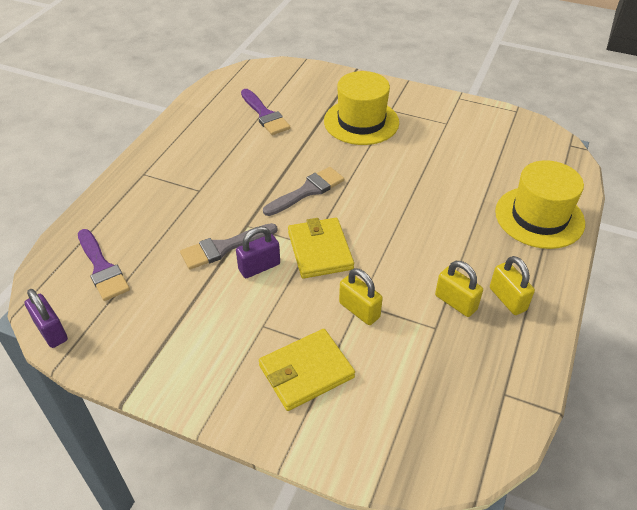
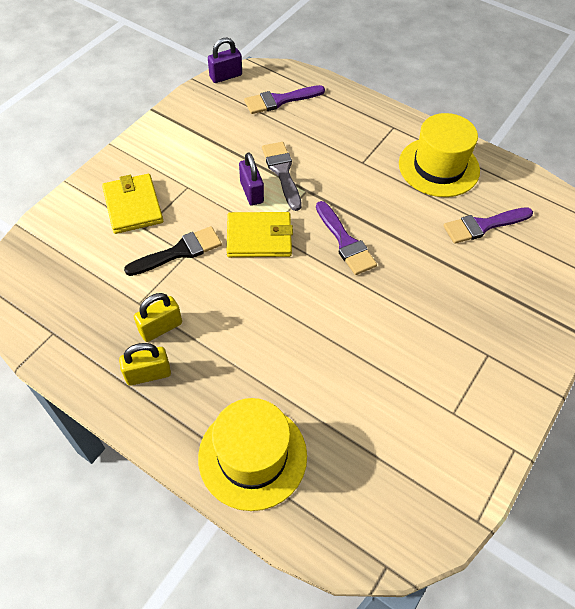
camera: 100 degrees right, 10 degrees up
(307, 191) = (345, 242): grey brush -> purple brush
(359, 310) = (179, 252): yellow padlock -> black brush
(361, 122) = (463, 315): yellow hat -> yellow hat (438, 167)

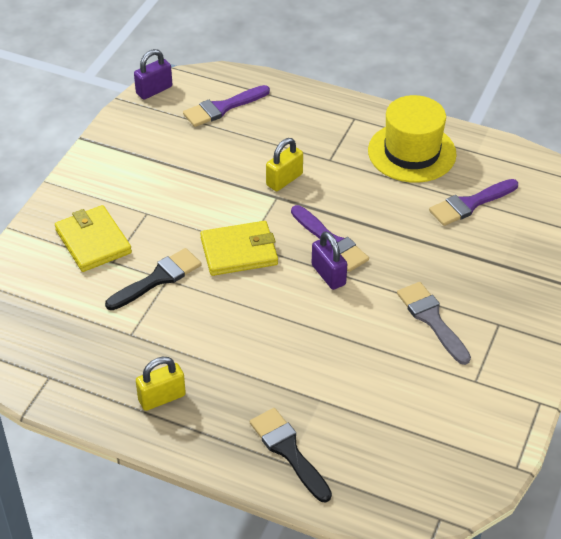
camera: 10 degrees left, 10 degrees down
(161, 327) = (161, 353): yellow padlock -> yellow padlock (284, 180)
(252, 192) = (218, 208): purple padlock -> purple padlock (328, 275)
(252, 456) = (288, 451): yellow hat -> black brush
(282, 172) = (245, 182): grey brush -> grey brush (431, 319)

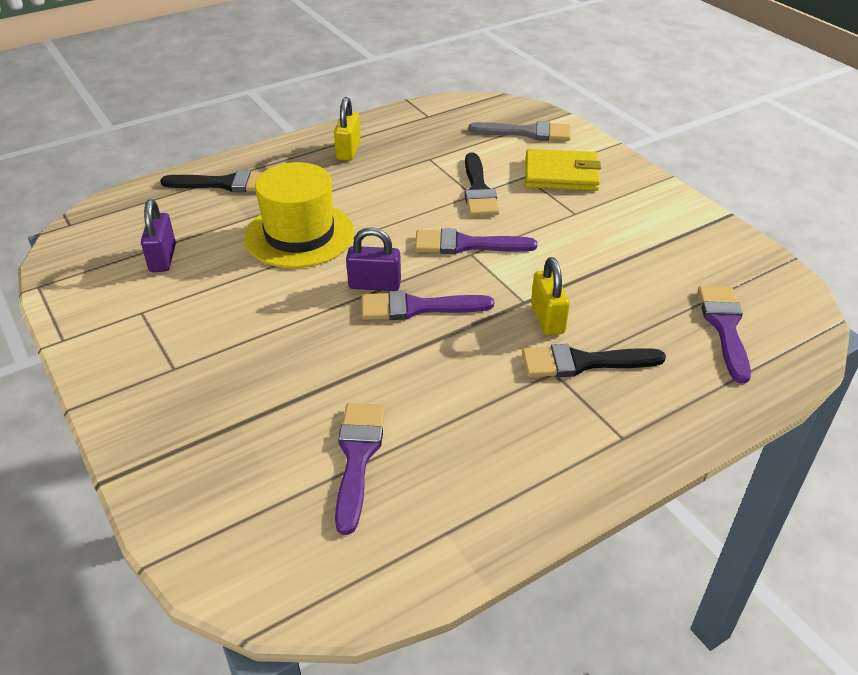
camera: 125 degrees right, 5 degrees down
(154, 90) = (796, 288): purple padlock -> purple padlock (162, 258)
(239, 251) = (466, 245): yellow wallet -> purple brush
(310, 151) = (583, 362): none -> black brush
(412, 152) = (504, 457): yellow hat -> yellow hat (299, 235)
(431, 319) = (239, 323): grey brush -> grey brush (527, 133)

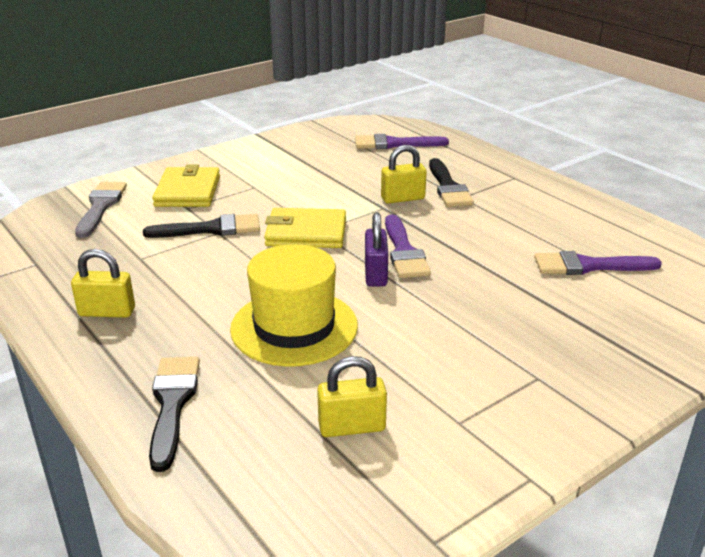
camera: 95 degrees left, 10 degrees down
(162, 258) = (352, 427): purple padlock -> yellow padlock
(466, 245) = (306, 232): purple brush -> yellow wallet

